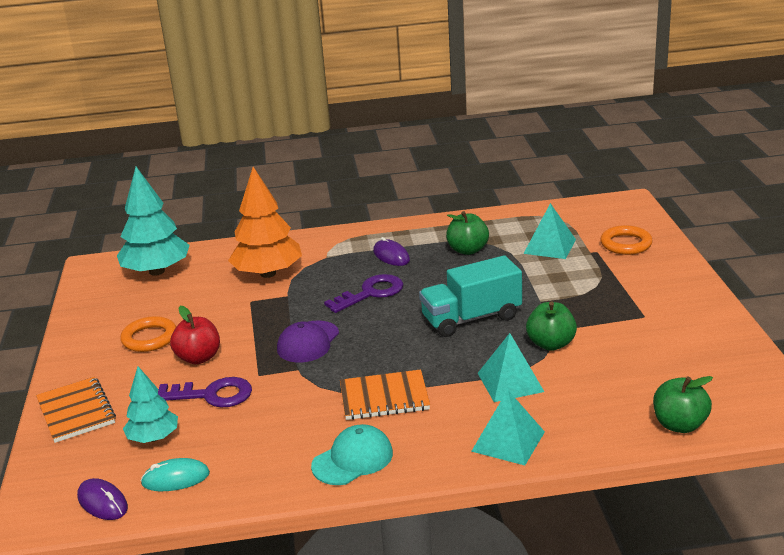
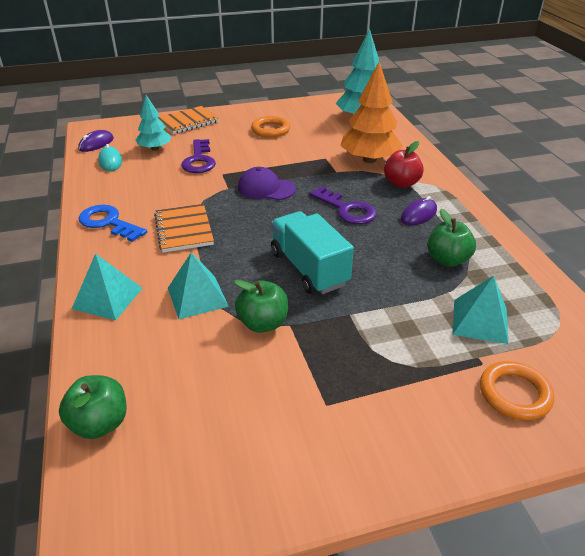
camera: 80 degrees right, 10 degrees up
(199, 358) = (245, 149): red apple -> red apple (401, 183)
(353, 459) = (108, 222): turquoise cap -> blue key

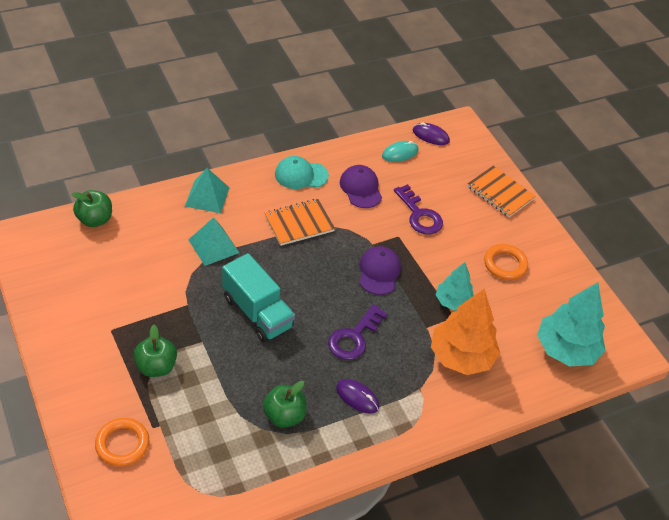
camera: 75 degrees right, 10 degrees up
(108, 222) = (301, 175): blue key -> turquoise cap
(148, 187) = (361, 188): none -> purple cap
(155, 148) = (434, 178): turquoise tree -> turquoise tree (453, 301)
(199, 160) = (419, 215): purple key -> purple key turned 105 degrees counterclockwise
(263, 323) = (187, 288): green apple -> green apple (156, 367)
(309, 268) = (257, 312): turquoise truck -> turquoise truck turned 90 degrees clockwise
(401, 183) = (416, 385): red apple -> none
(480, 321) = (201, 431): turquoise pyramid -> none

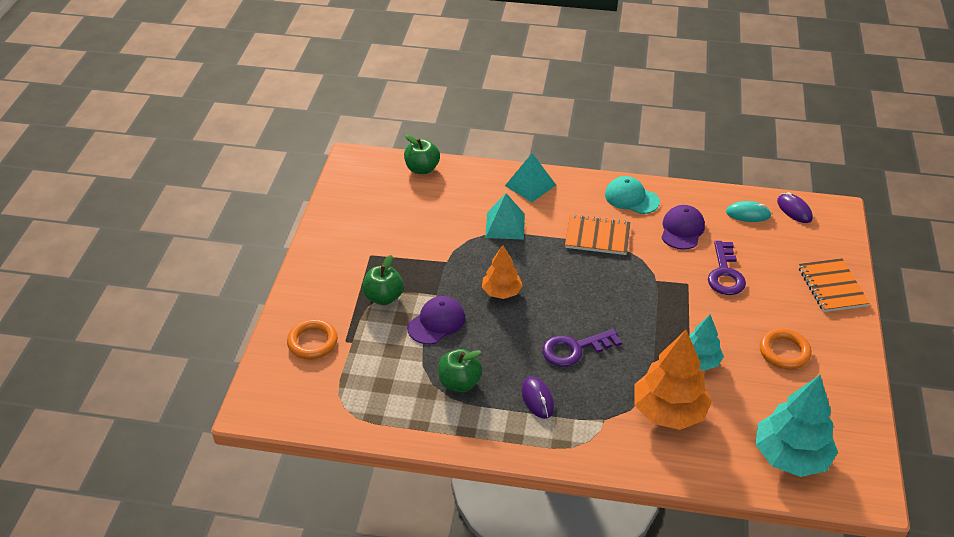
camera: 40 degrees right, 5 degrees down
(257, 312) = (501, 292): turquoise truck -> orange tree
(379, 272) = (643, 306): purple cap -> purple cap (436, 322)

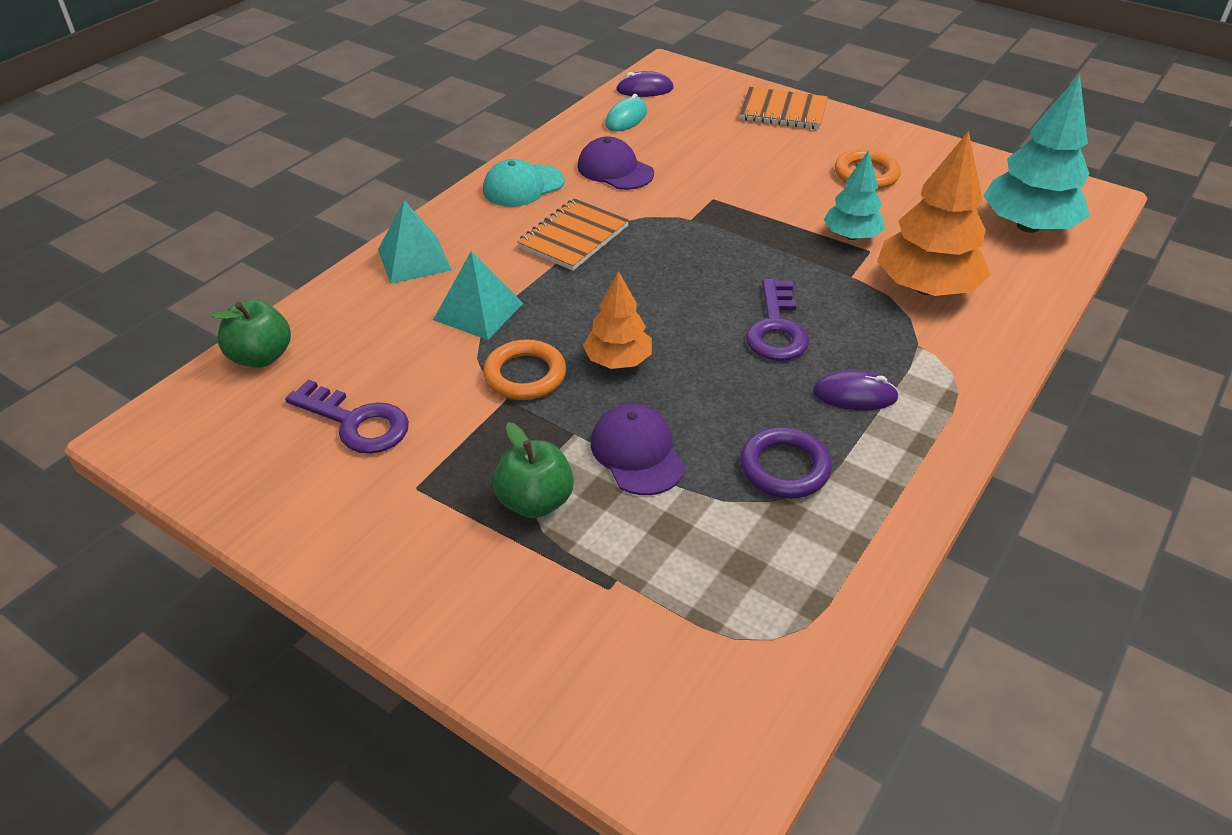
camera: 65 degrees left, 0 degrees up
(312, 342) = (582, 640): orange ring -> orange ring (525, 375)
(459, 383) = (784, 468): green apple -> purple ring
(725, 274) = (715, 167): purple key -> purple key (356, 422)

